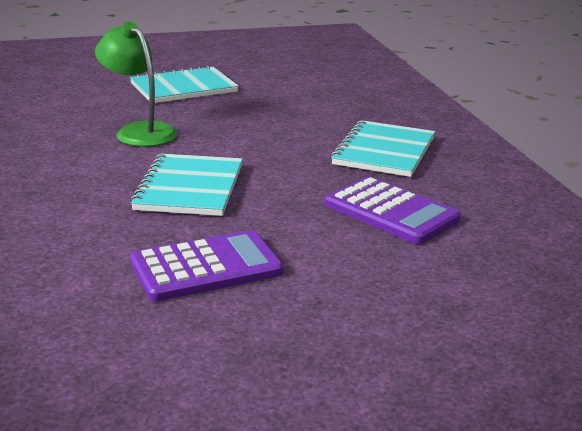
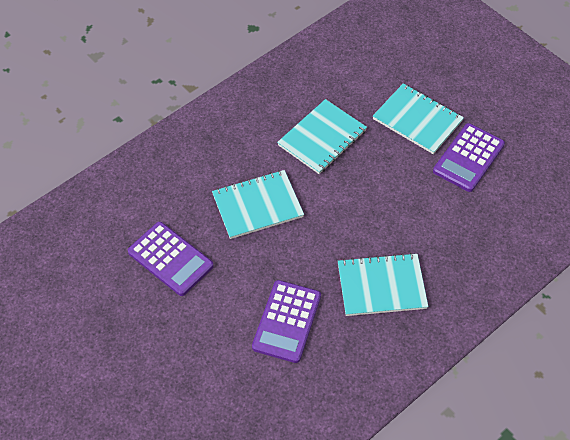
camera: 65 degrees right, 30 degrees up
(139, 131) = (322, 138): green lamp -> turquoise notebook
(261, 81) = (468, 158): none -> purple calculator

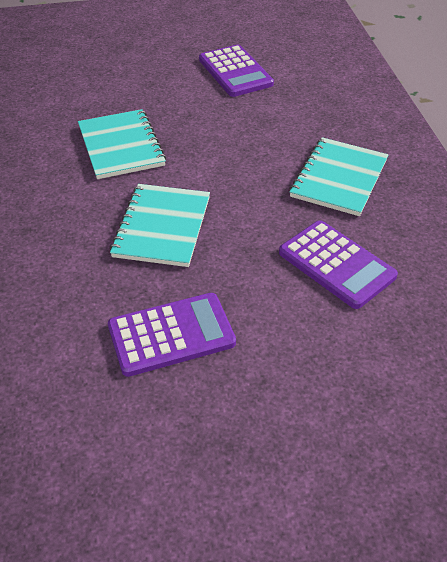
camera: 60 degrees left, 10 degrees down
(417, 120) = (163, 82): turquoise notebook -> none

